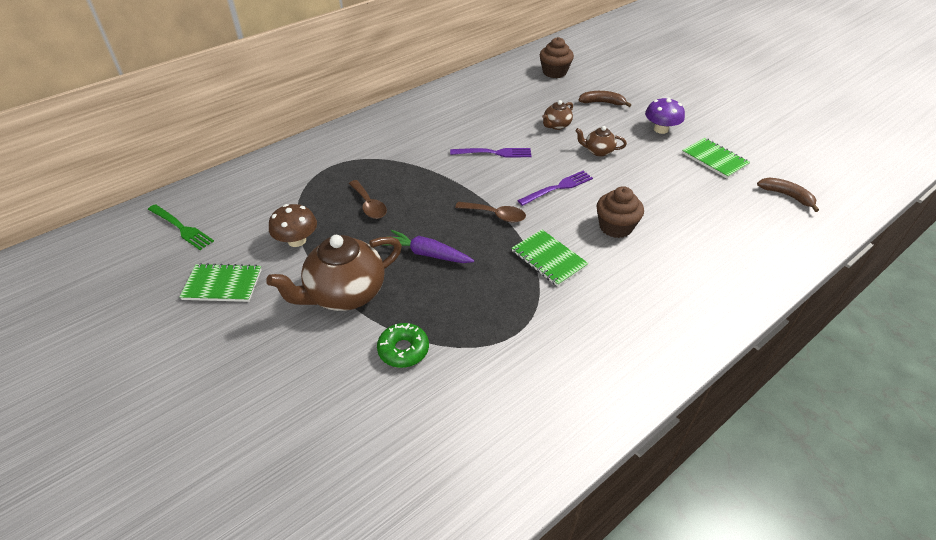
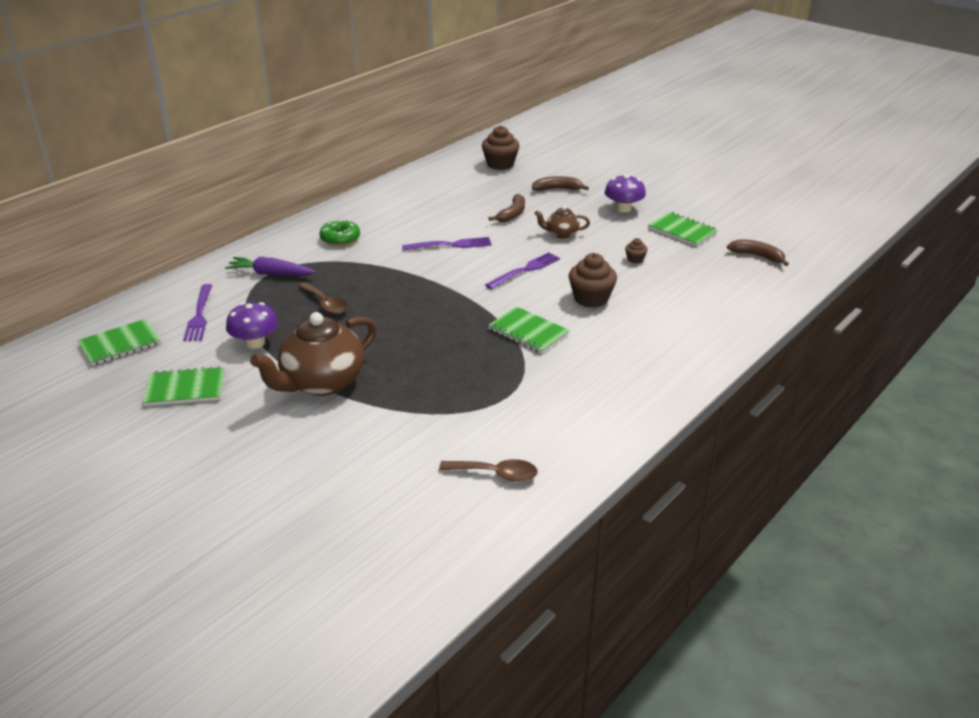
camera: 10 degrees left, 10 degrees down
(181, 228) = (120, 344): green fork -> green notebook
(257, 204) = (199, 315): none -> purple fork
(297, 240) = (255, 342): brown mushroom -> purple mushroom
(403, 350) = (396, 421): green donut -> green donut (340, 238)
(427, 254) = (400, 340): purple carrot -> purple carrot (270, 274)
(495, 215) = (465, 300): brown spoon -> brown spoon (496, 474)
(556, 125) = (512, 214): brown teapot -> brown banana
(664, 187) = (635, 259): none -> brown cupcake

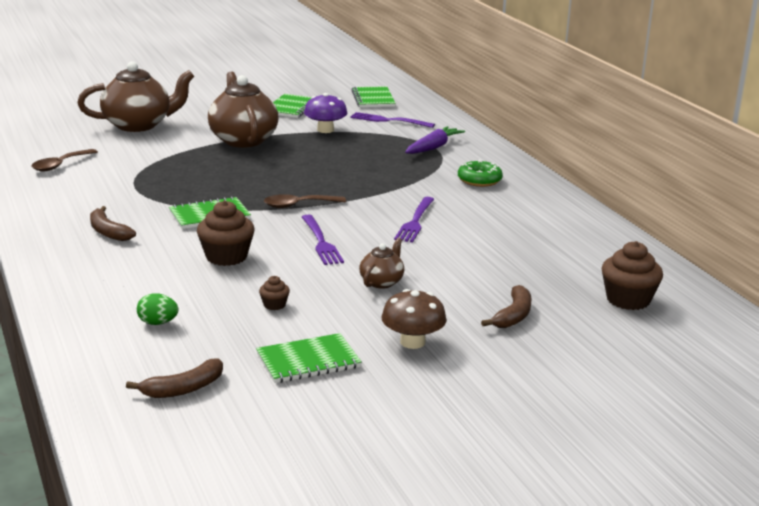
camera: 115 degrees right, 10 degrees down
(322, 478) = (138, 125): none -> brown teapot
(325, 304) = (357, 157): brown spoon -> brown spoon (298, 205)
(512, 214) = (461, 269): brown banana -> brown banana (108, 232)
(623, 208) = (412, 342): purple mushroom -> brown mushroom
(708, 290) = (158, 323): none -> green egg

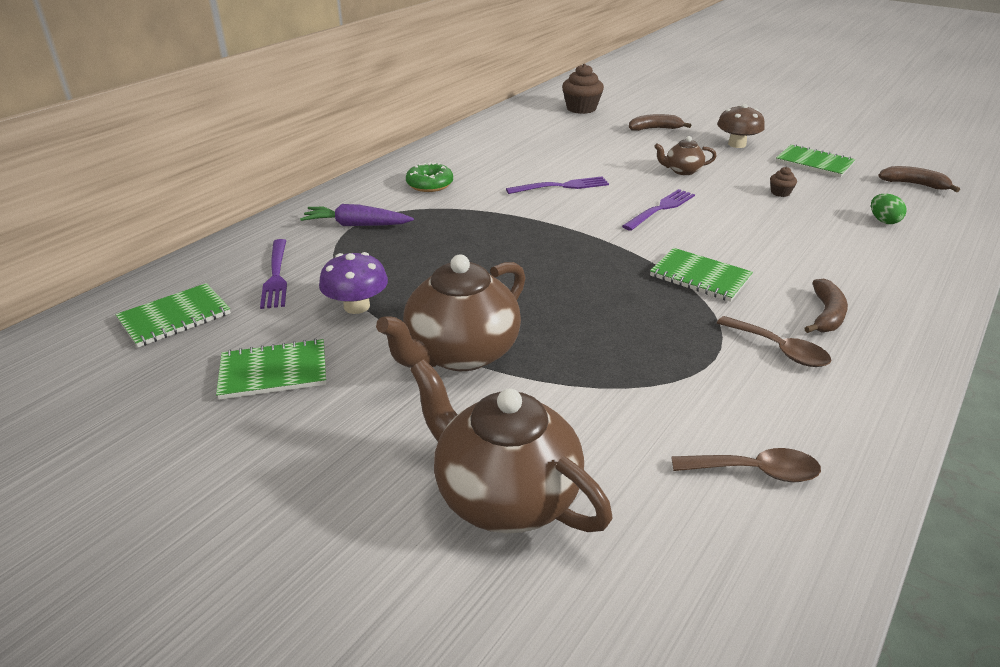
camera: 120 degrees left, 10 degrees up
(226, 257) = (754, 236): brown cupcake -> none
(298, 205) = (606, 243): brown spoon -> brown spoon (779, 349)

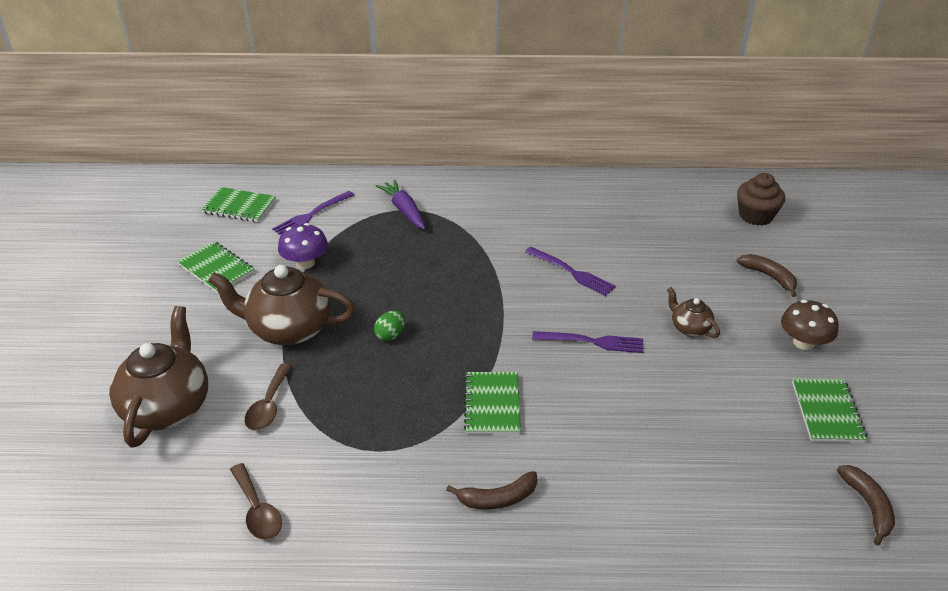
camera: 55 degrees right, 5 degrees up
(429, 184) = (499, 209): green donut -> none
(779, 349) = (418, 483): brown spoon -> brown spoon (269, 405)
(780, 193) = (717, 406): brown cupcake -> none
(883, 221) = (735, 498): green egg -> green egg (390, 335)

